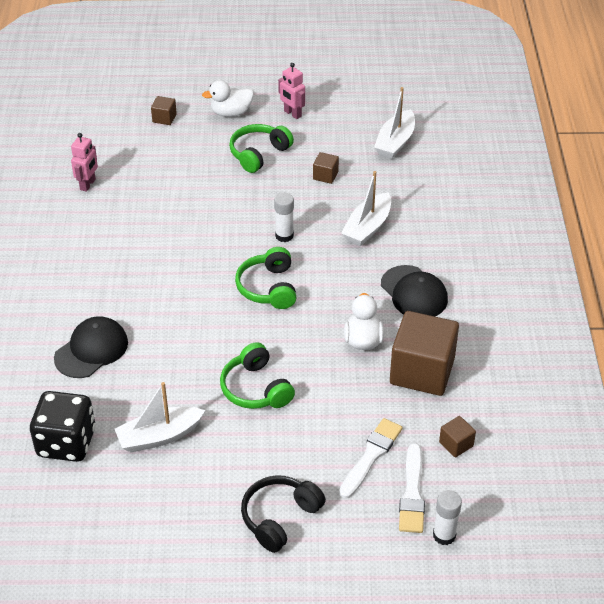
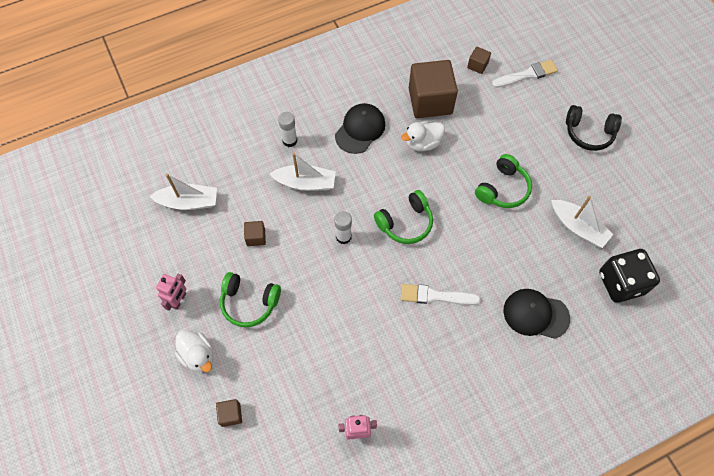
camera: 115 degrees left, 20 degrees up
(371, 456) = (514, 104): white brush -> white brush (435, 296)
(444, 535) = (544, 51): white glue stick -> white glue stick (290, 140)

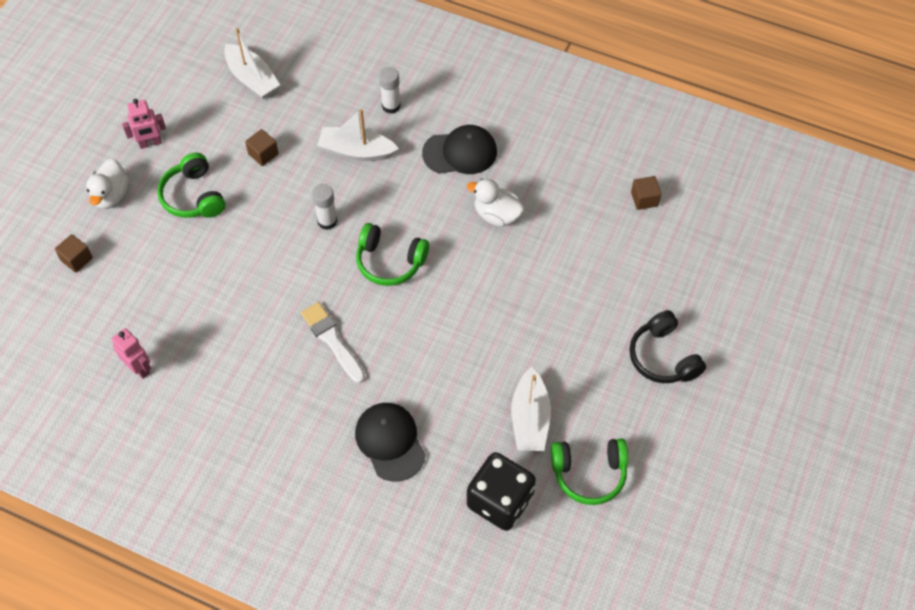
camera: 50 degrees right, 5 degrees down
(305, 183) = (356, 151): white boat -> white boat turned 135 degrees clockwise
(430, 101) = (555, 187): brown cube -> none
(503, 189) = (511, 320): green headphones -> green headphones (589, 473)
(527, 75) = (680, 251): white brush -> none

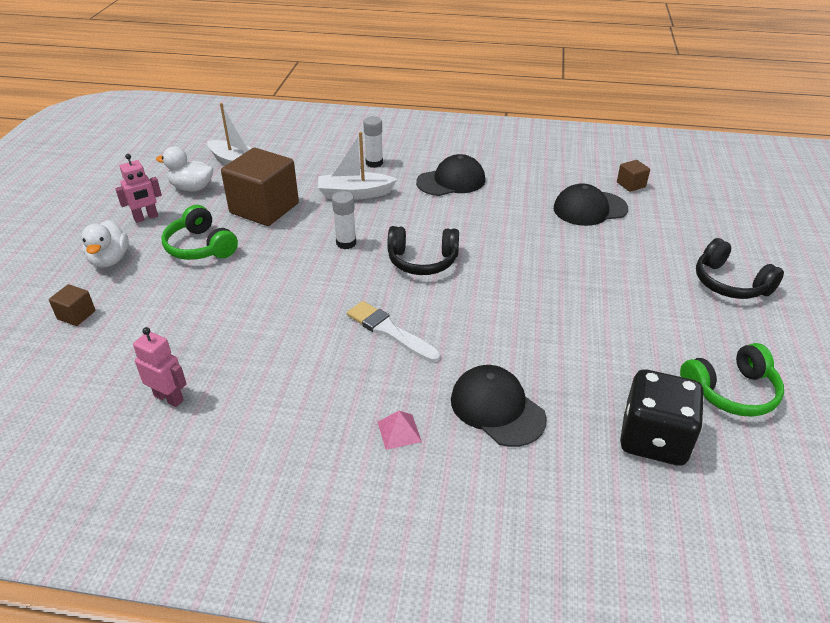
camera: 15 degrees left, 20 degrees down
(263, 154) = (264, 208): brown cube -> brown cube, size x2.28
(306, 444) = (399, 431): none -> pink pyramid
(390, 262) = (422, 261): green headphones -> black headphones
(496, 215) = (507, 214): white duck -> white duck (192, 188)
(530, 419) = (636, 357): white boat -> none
(582, 226) = (589, 209): none -> black cap

